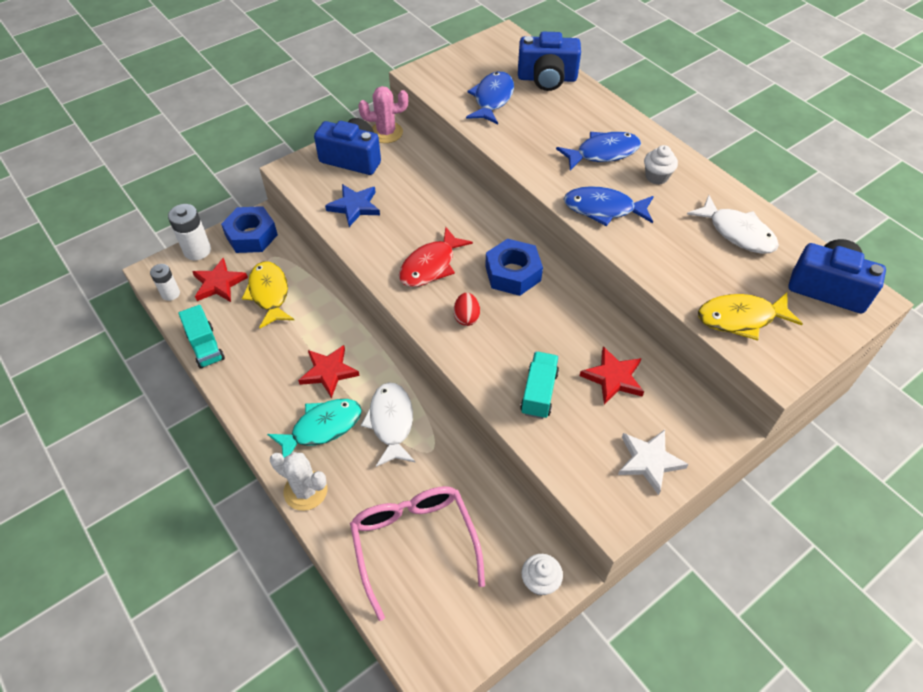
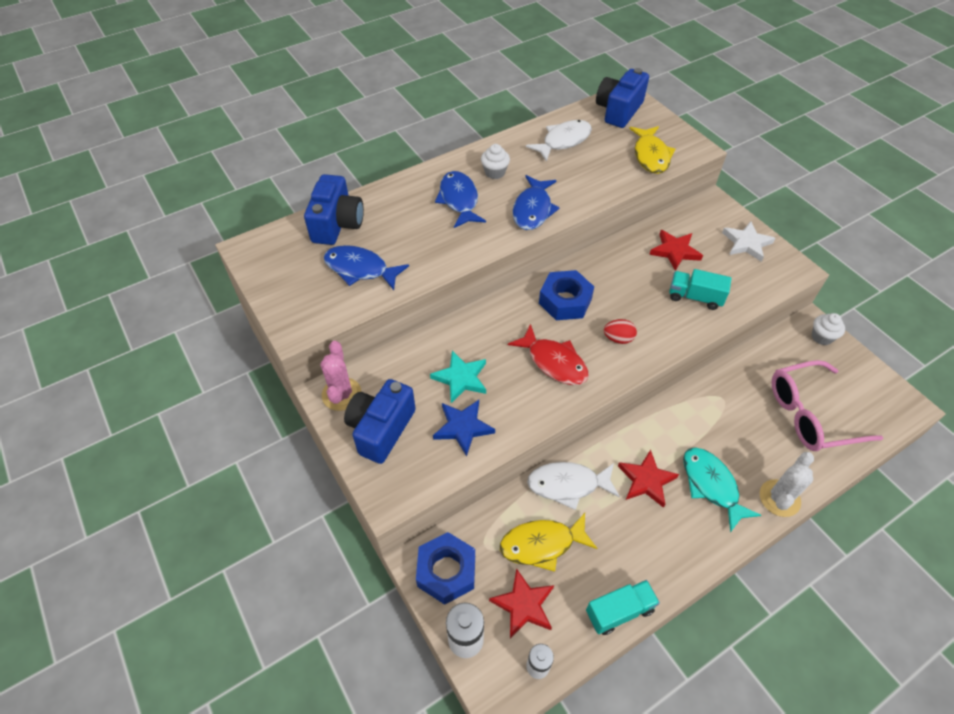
camera: 85 degrees left, 0 degrees up
(391, 422) = (698, 427): white fish -> white fish (568, 485)
(407, 201) = (461, 378): none -> turquoise star

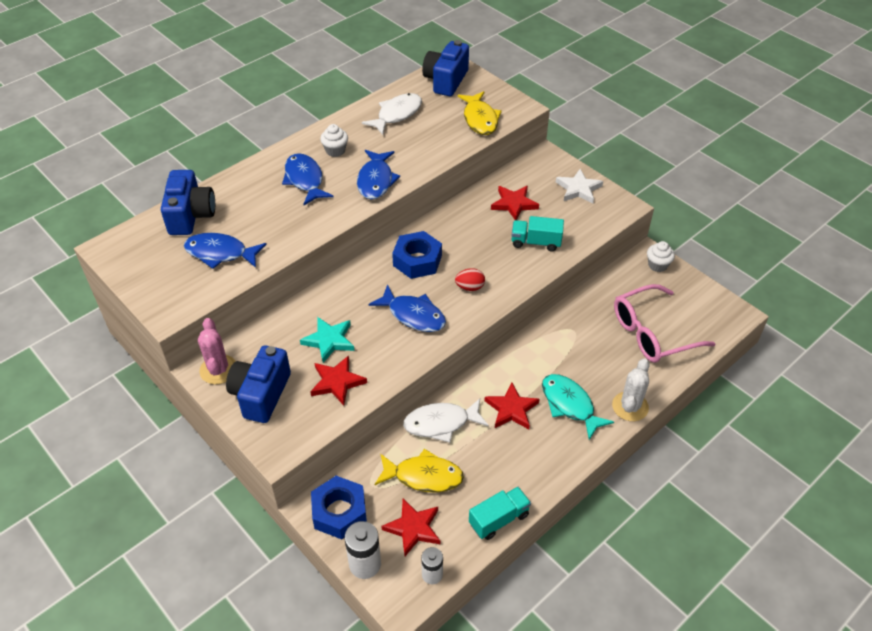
camera: 10 degrees left, 5 degrees down
(463, 427) = (337, 382): blue star -> red star
(542, 544) = (423, 476): yellow fish -> yellow fish turned 150 degrees counterclockwise
(554, 362) = (413, 315): red fish -> blue fish

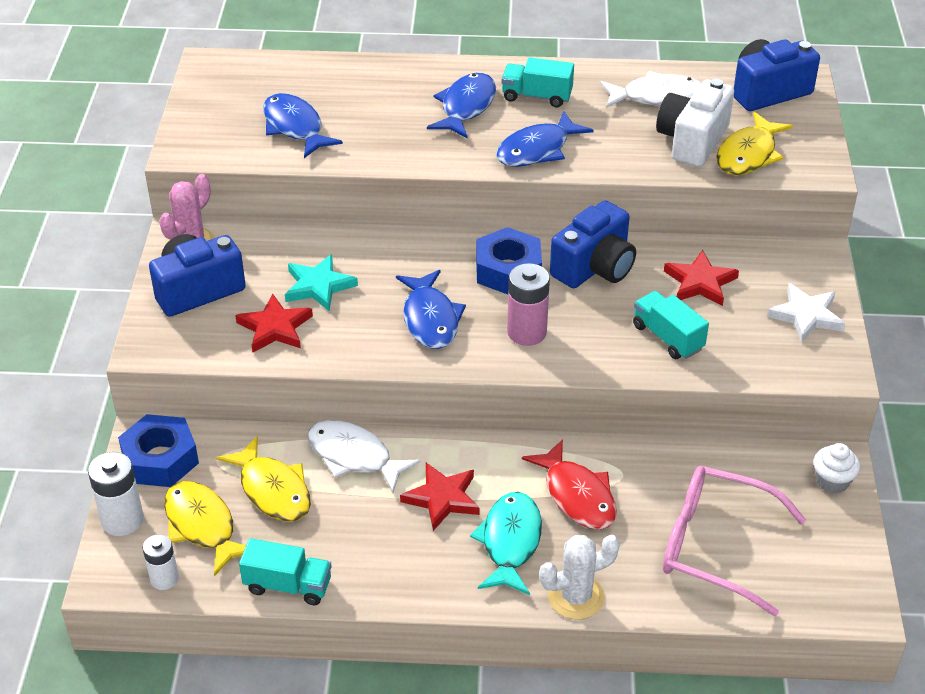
camera: 45 degrees right, 5 degrees down
(191, 215) = (315, 77): blue camera -> blue camera (594, 267)
(335, 151) = (537, 96): white cupcake -> turquoise truck
(413, 528) = (202, 526): red star -> yellow fish
(445, 128) = (692, 141): none -> white camera
(470, 287) = (527, 332): red egg -> pink battery
(568, 357) = (577, 495): none -> red fish

